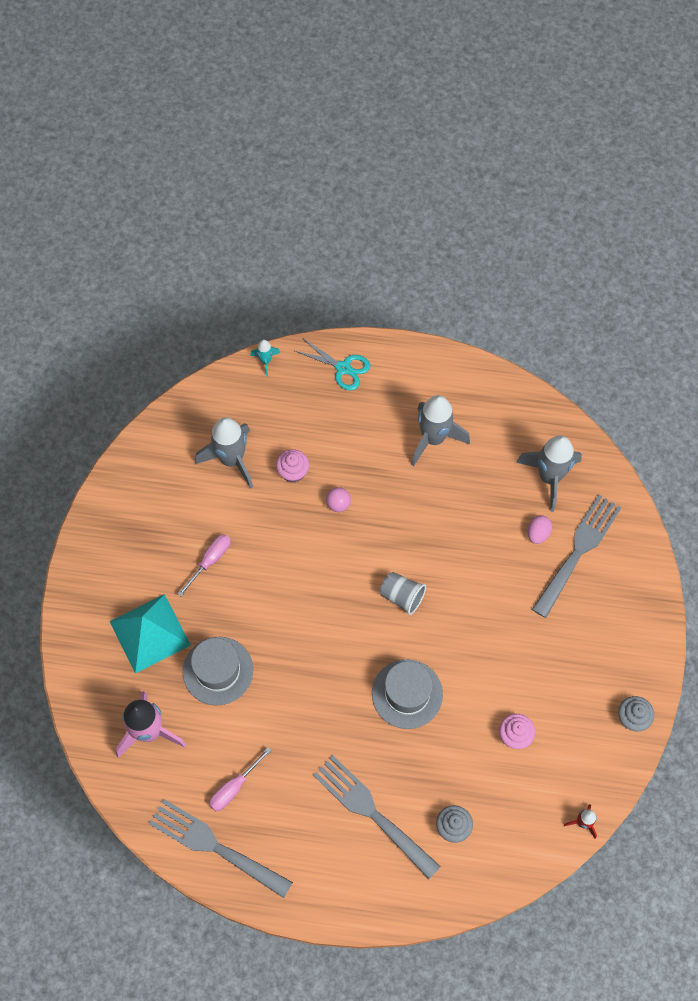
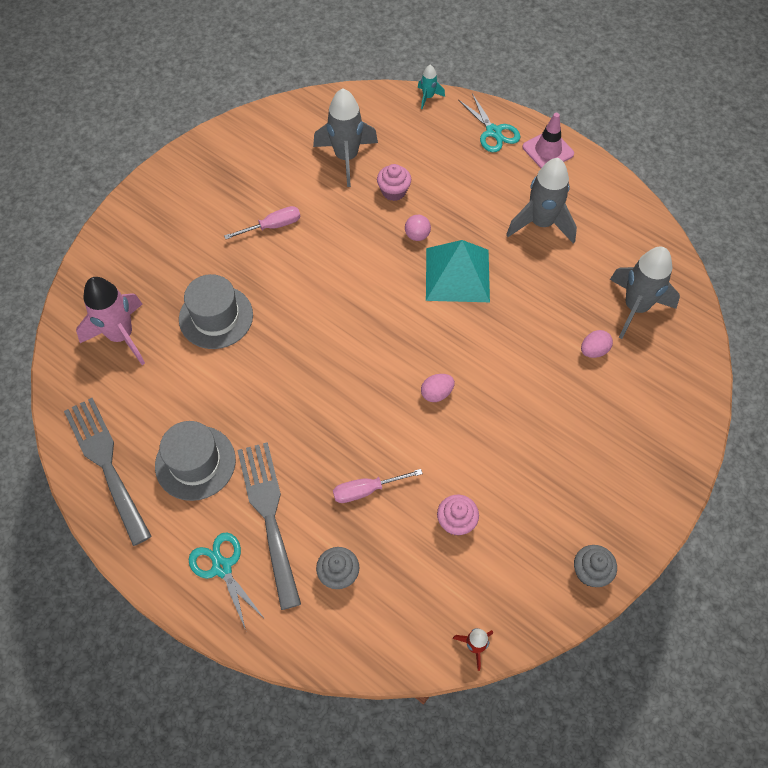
camera: 30 degrees right, 5 degrees down
(150, 633) = (180, 257): turquoise pyramid -> turquoise pyramid (457, 274)
(234, 787) = (160, 422): pink screwdriver -> pink screwdriver (366, 490)
(362, 873) = (222, 567): none -> turquoise scissors
(399, 363) = (548, 150): none -> pink traffic cone
(402, 596) = (425, 340): grey cup -> none
(407, 694) = (374, 426): grey hat -> grey hat (195, 463)
(438, 638) = (436, 393): none -> pink egg
(578, 551) = (626, 386): grey fork -> none

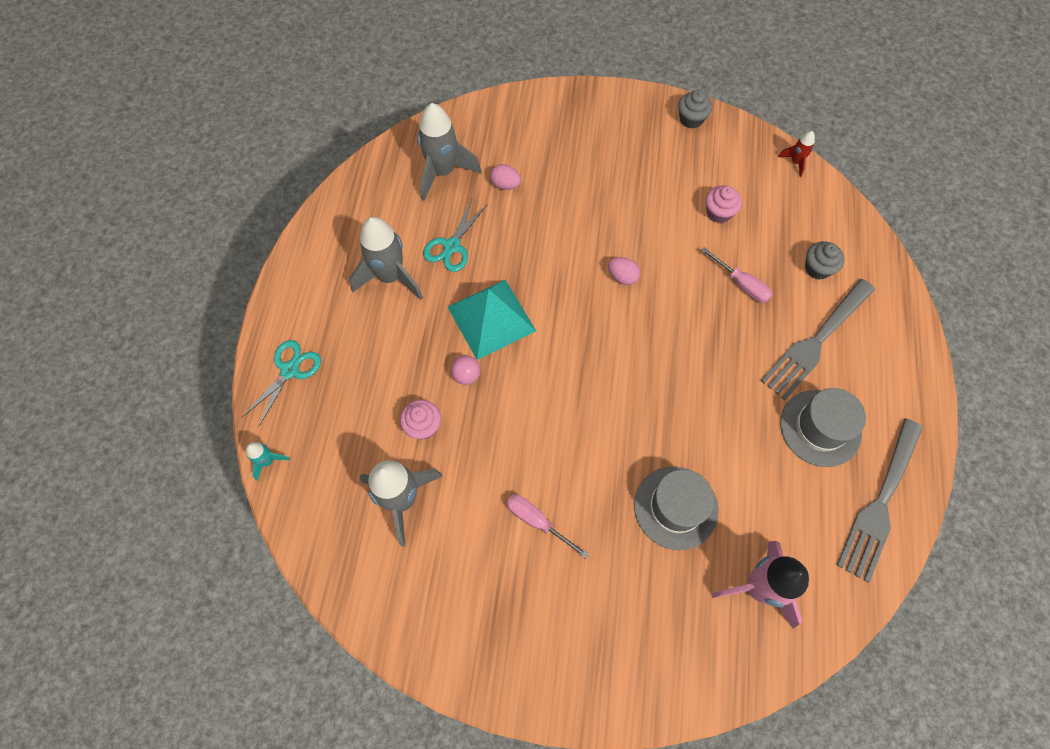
camera: 120 degrees left, 5 degrees up
(222, 567) = (879, 351): turquoise scissors -> turquoise scissors (452, 246)
(548, 150) = (291, 309): pink traffic cone -> none

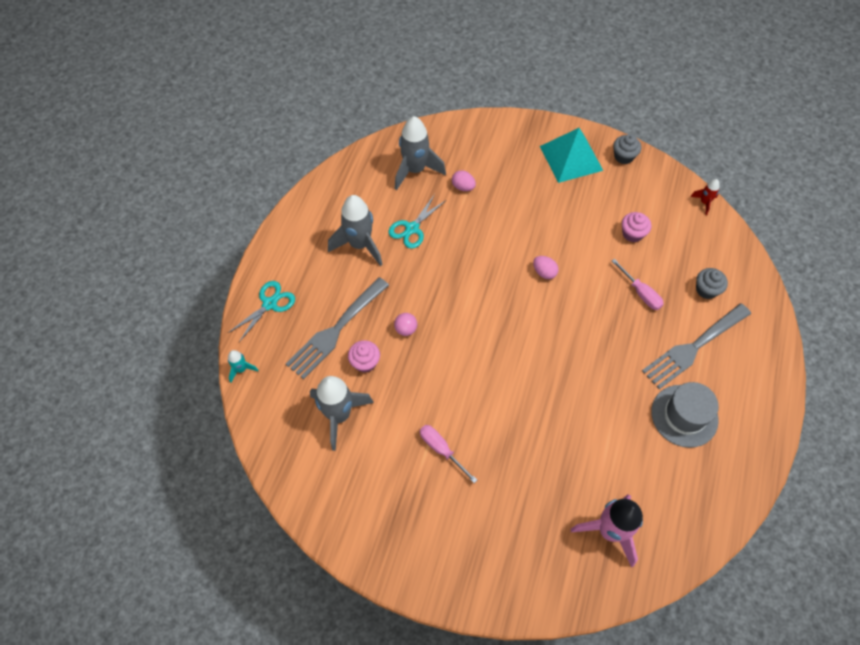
camera: 10 degrees right, 5 degrees down
(491, 318) = (433, 288): turquoise pyramid -> turquoise pyramid (571, 158)
(675, 507) = (554, 457): grey hat -> none
(880, 504) = (722, 483): grey fork -> grey fork (335, 330)

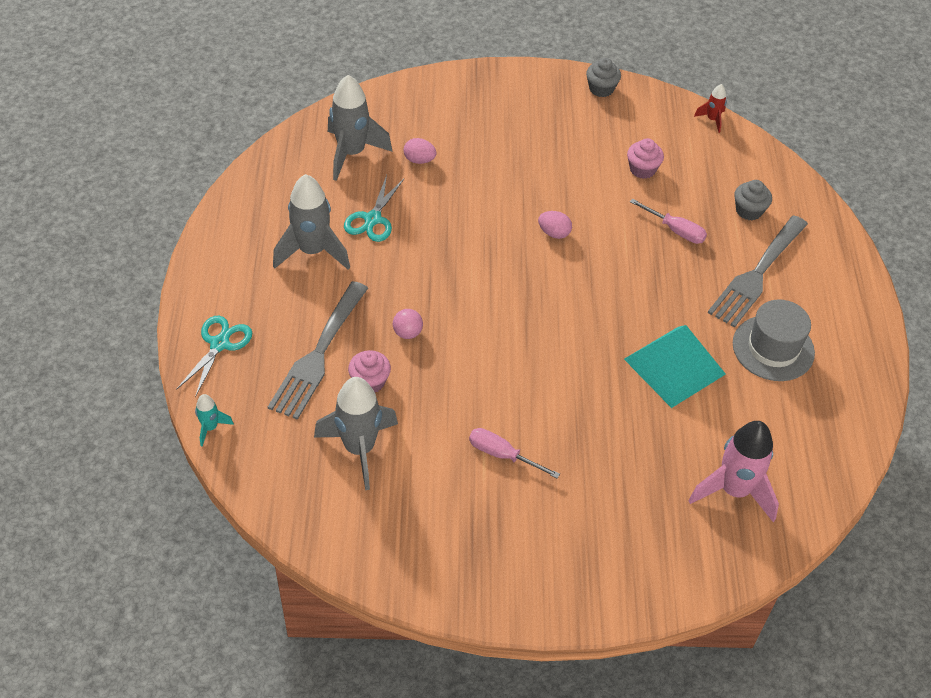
camera: 20 degrees left, 10 degrees down
(571, 158) = (539, 102): turquoise pyramid -> turquoise pyramid (674, 366)

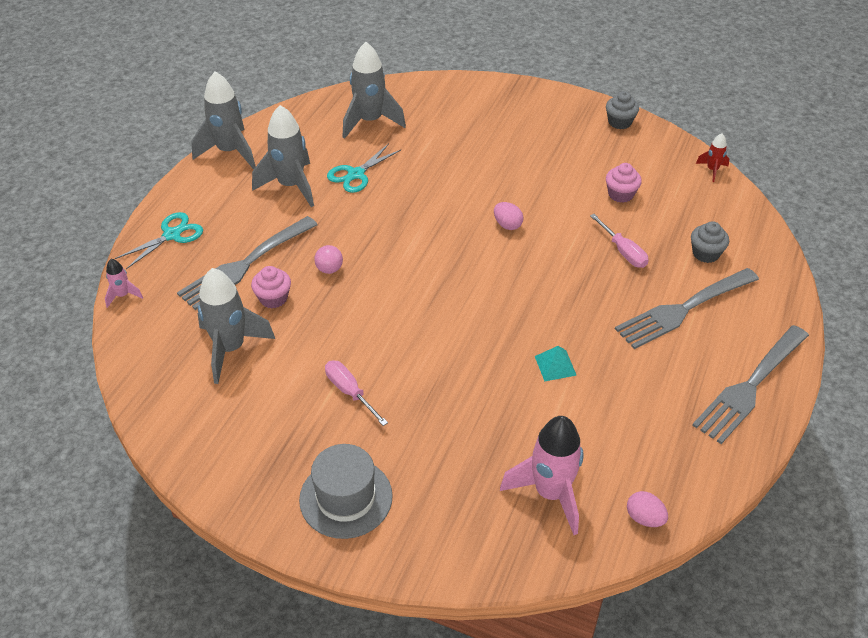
camera: 25 degrees right, 5 degrees down
(210, 427) = (123, 295): turquoise rocket -> pink rocket
(222, 229) = (230, 152): none -> grey rocket
(419, 160) = (423, 139): pink egg -> pink egg (644, 518)
(674, 366) = (555, 365): turquoise pyramid -> turquoise pyramid, size x0.46
(773, 348) = (663, 378): grey hat -> grey hat (346, 498)
(848, 333) = (750, 387): none -> grey fork

